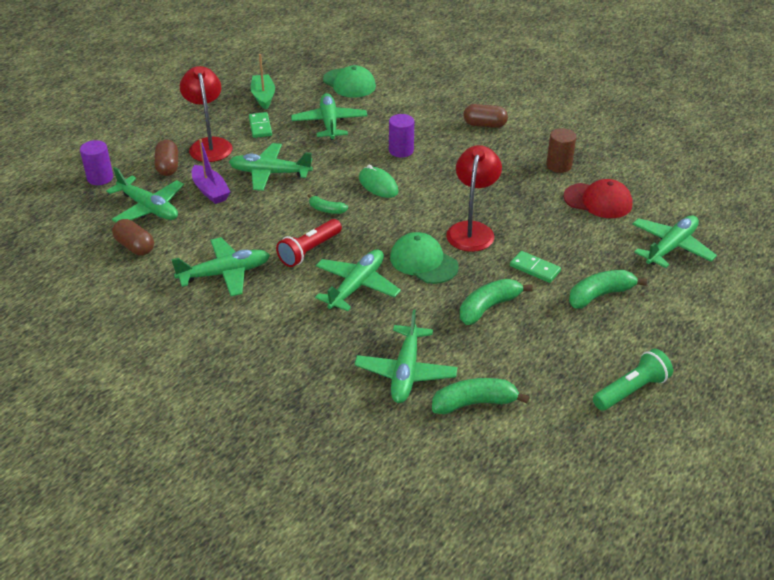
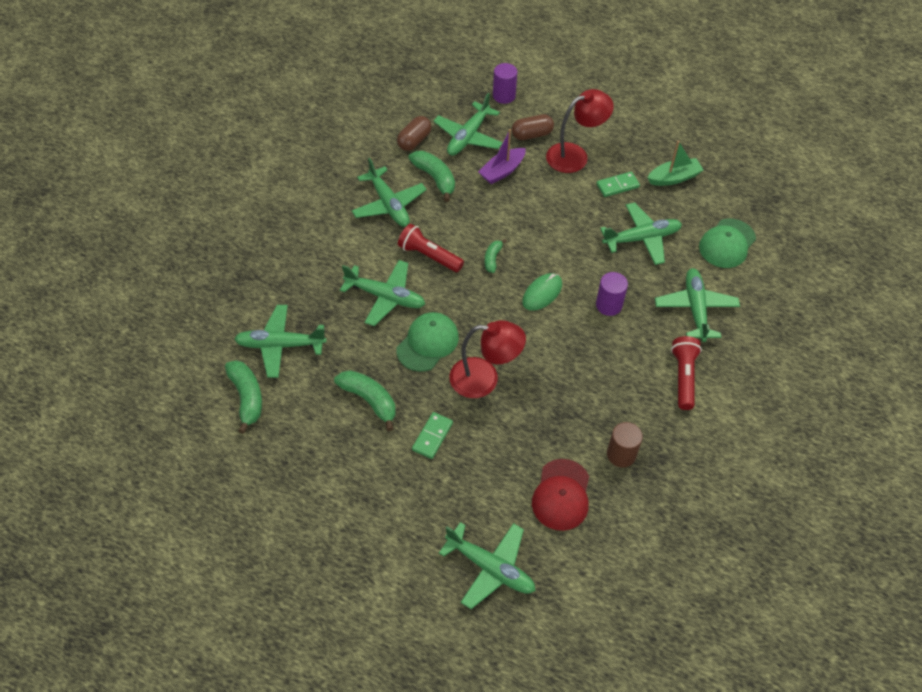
camera: 80 degrees right, 15 degrees up
(269, 173) = (540, 207): green plane -> green plane (695, 308)
(484, 125) = (683, 377): brown capsule -> red flashlight
(600, 295) = (400, 495): green banana -> green banana (435, 178)
(631, 390) = (268, 521): green flashlight -> none

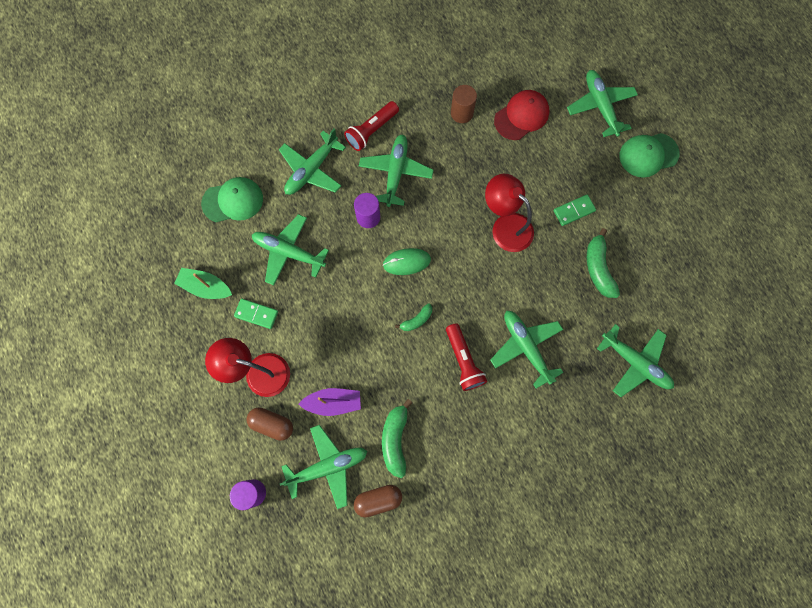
camera: 140 degrees left, 20 degrees up
(247, 397) = (686, 335): green banana -> none
(389, 204) = (456, 440): green plane -> green plane (395, 172)
(427, 343) = (524, 283): green cap -> green cap (648, 155)

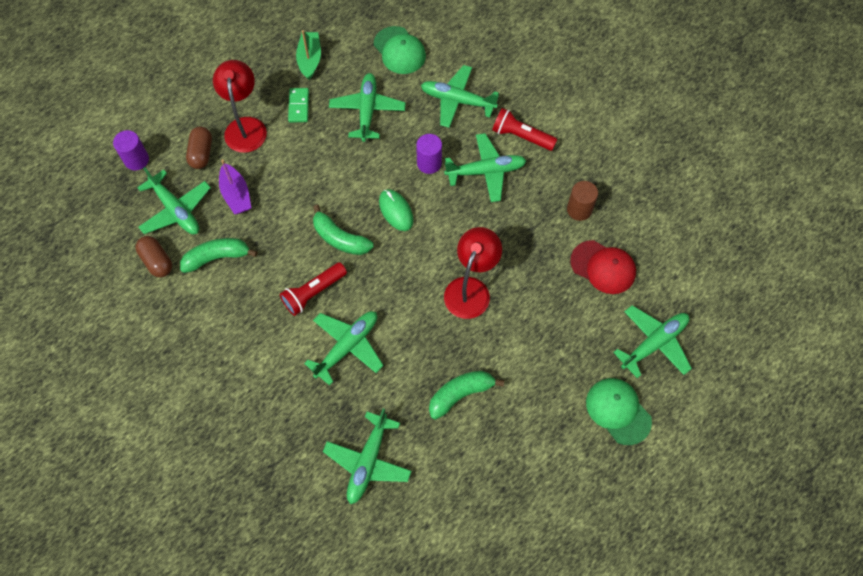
camera: 70 degrees right, 10 degrees down
(416, 320) = (340, 238): green banana -> green banana, size x1.72
(574, 211) = (516, 351): green domino -> none

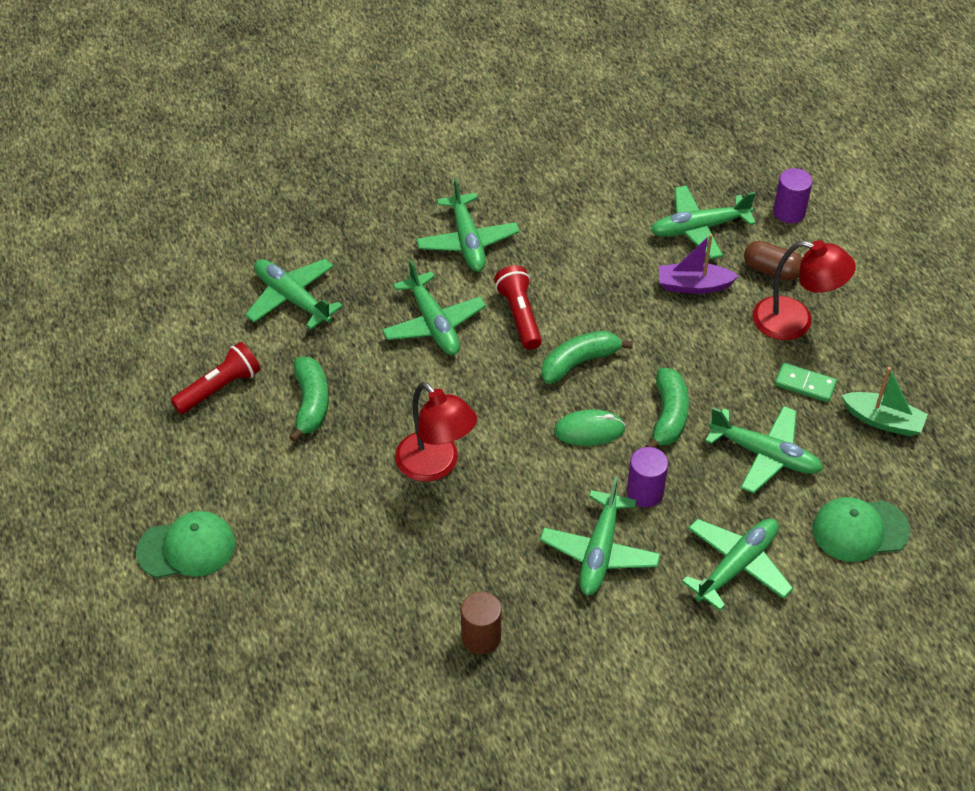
camera: 115 degrees right, 15 degrees down
(157, 261) = (637, 197): brown capsule -> none
(217, 257) = (614, 247): green banana -> green banana (668, 416)
(521, 136) = (637, 620): red flashlight -> red flashlight (219, 388)
(603, 267) = (379, 624): red cap -> none
(654, 343) = (241, 630): green plane -> green plane (467, 242)

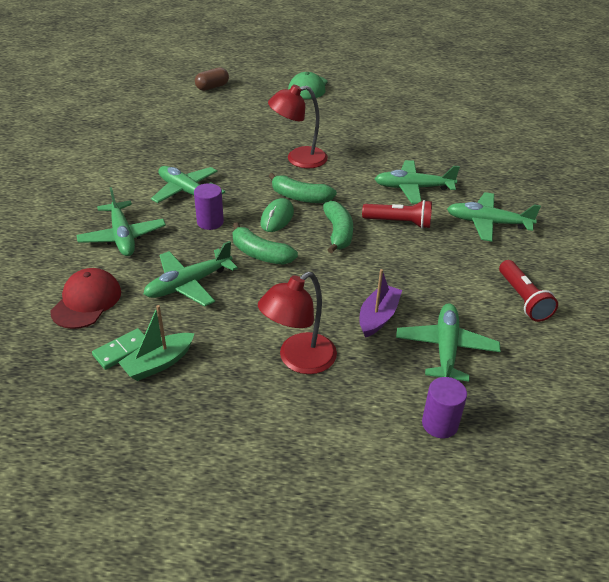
camera: 115 degrees right, 10 degrees down
(219, 388) = (407, 114): red flashlight -> red flashlight (523, 299)
(292, 298) = (466, 147): green plane -> none
(311, 404) = (375, 135): green banana -> green banana (300, 197)
(481, 637) = (177, 142): brown cylinder -> none
(771, 270) = (368, 373): brown capsule -> brown capsule (212, 87)
(805, 384) = (231, 335): green domino -> green domino (122, 350)
(860, 530) = (86, 301): green cap -> red cap

